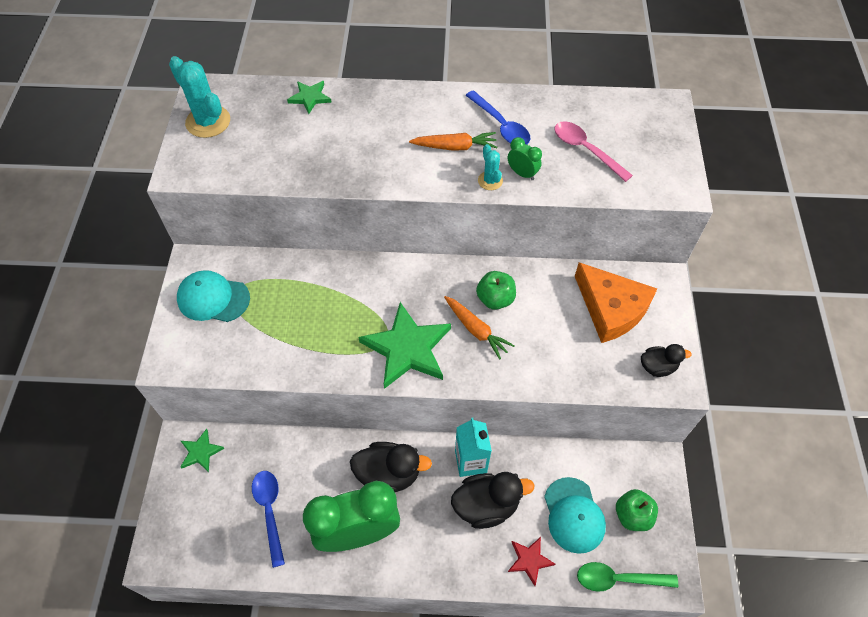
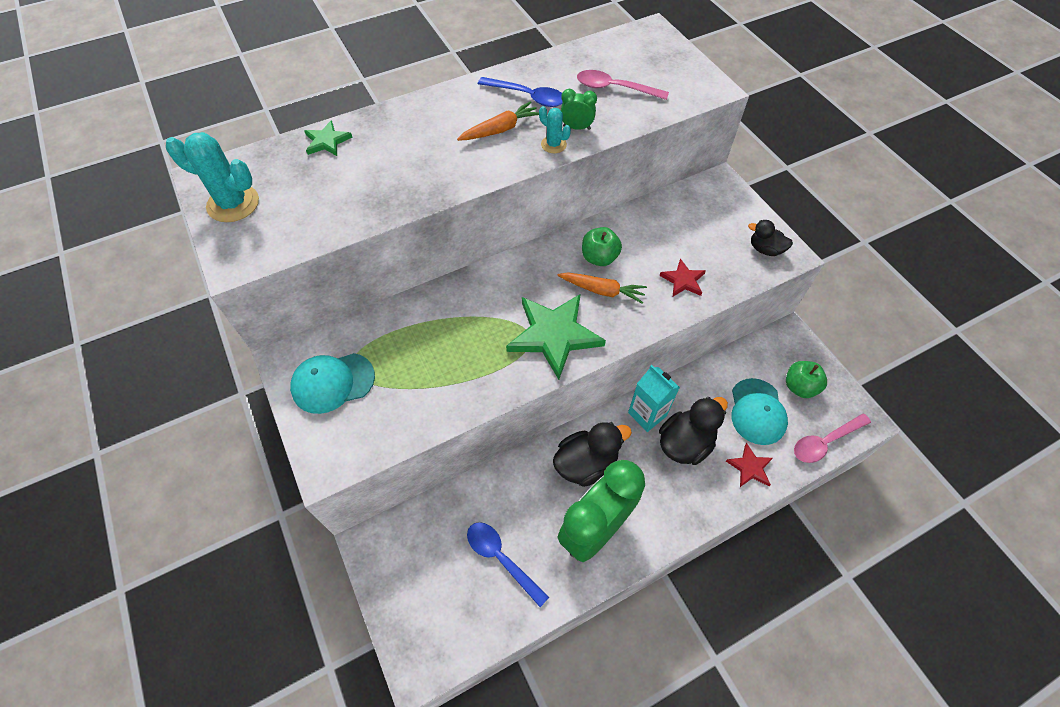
camera: 30 degrees left, 0 degrees up
(200, 452) = (395, 543): green star -> none
(556, 357) = (683, 280): none -> red star
(574, 515) = (757, 411): turquoise cap -> turquoise cap turned 45 degrees clockwise
(611, 308) = (697, 222): orange cheese -> none
(618, 579) = (825, 442): green spoon -> pink spoon
(657, 367) = (765, 249): black duck -> black duck turned 120 degrees counterclockwise

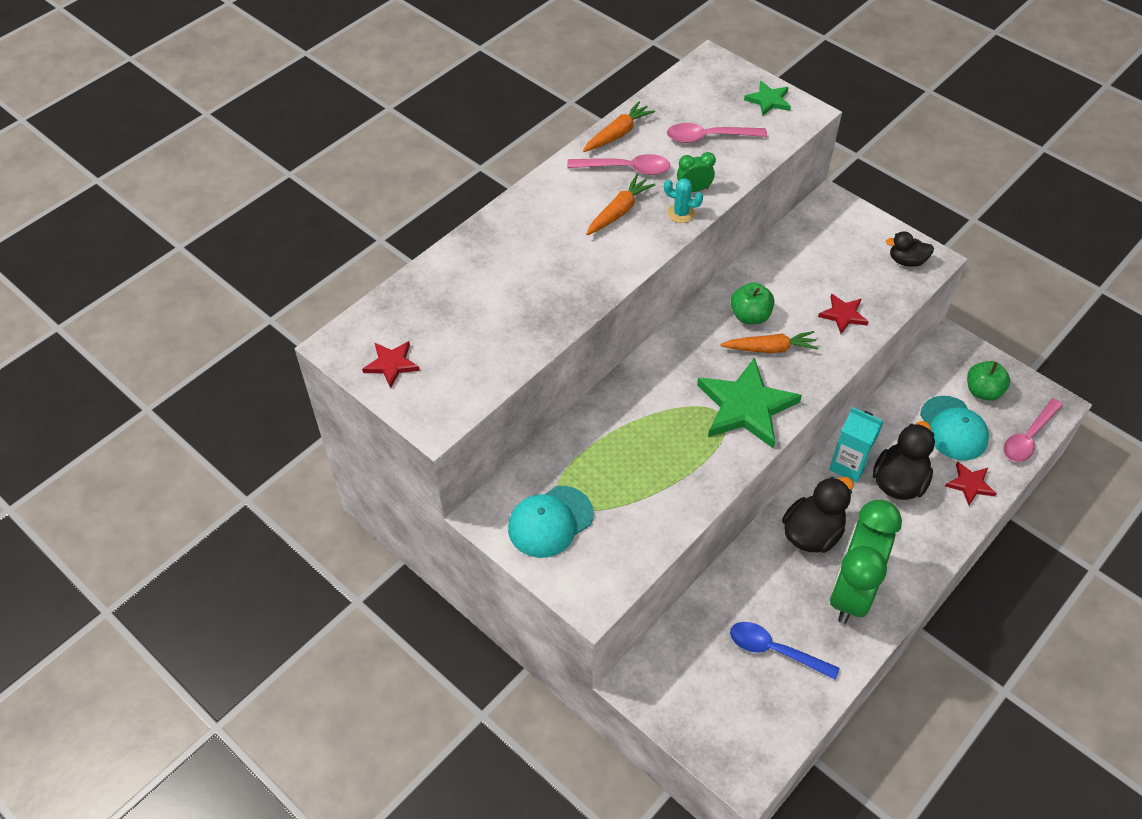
camera: 20 degrees left, 5 degrees down
(233, 204) = (391, 364): turquoise cactus -> red star
(327, 141) = (446, 272): green star -> green star (768, 100)
(527, 97) = (626, 169): blue spoon -> pink spoon
(537, 68) = (617, 134): none -> orange carrot

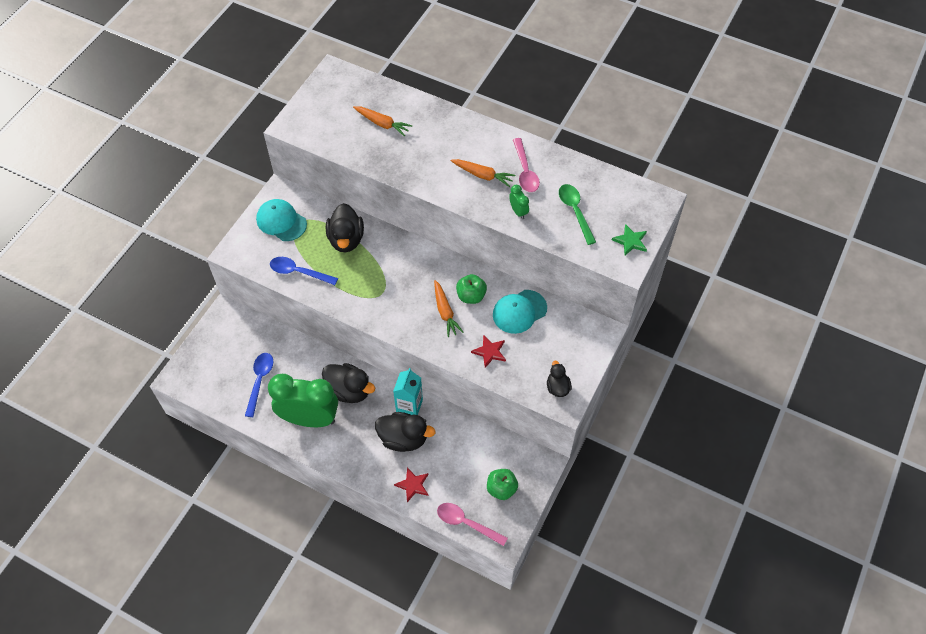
camera: 75 degrees right, 5 degrees up
(391, 364) = (325, 97): red star -> none
(612, 441) = (346, 239): none -> black duck
(617, 134) = (558, 160): orange carrot -> orange carrot (382, 124)
(657, 512) = (299, 272): none -> blue spoon
(681, 213) = (492, 208): turquoise cactus -> none
(708, 137) = (575, 211): pink spoon -> green spoon
(746, 407) = (391, 305): green star -> none
(953, 428) = (460, 471): turquoise cap -> turquoise cap (519, 311)

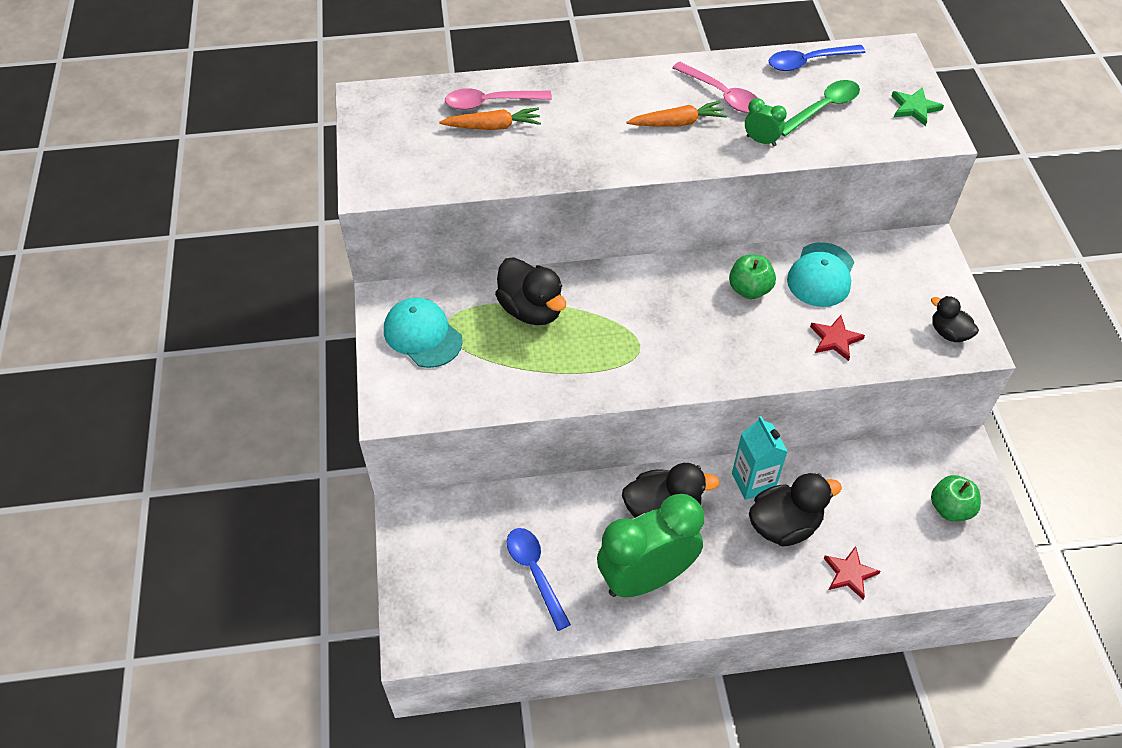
camera: 35 degrees left, 5 degrees down
(281, 221) = (422, 335): turquoise cap -> turquoise cap turned 45 degrees clockwise
(299, 272) = (507, 383): blue spoon -> blue spoon (808, 62)
(445, 312) = (738, 324): orange carrot -> none
(466, 523) = (953, 576): pink spoon -> pink spoon (490, 103)
(575, 211) = (823, 108): green spoon -> green spoon turned 105 degrees clockwise

